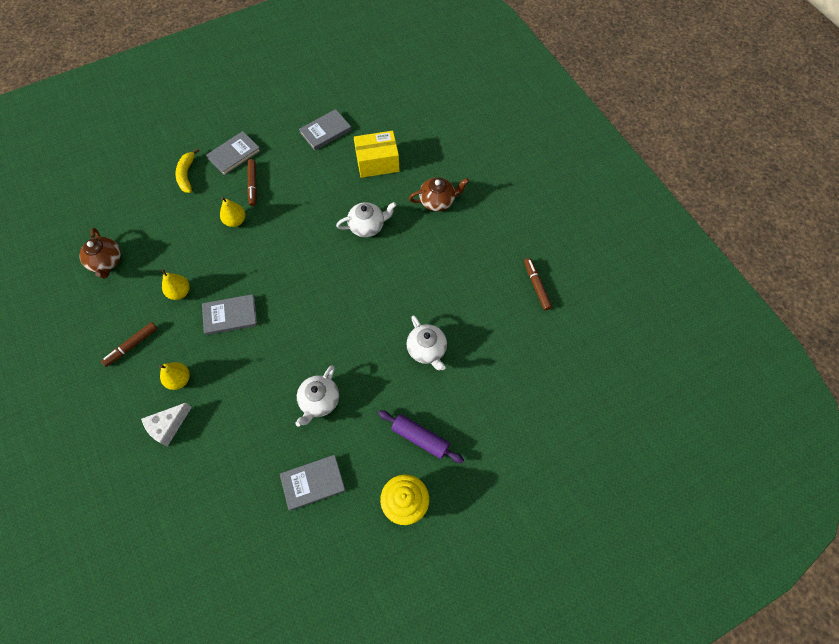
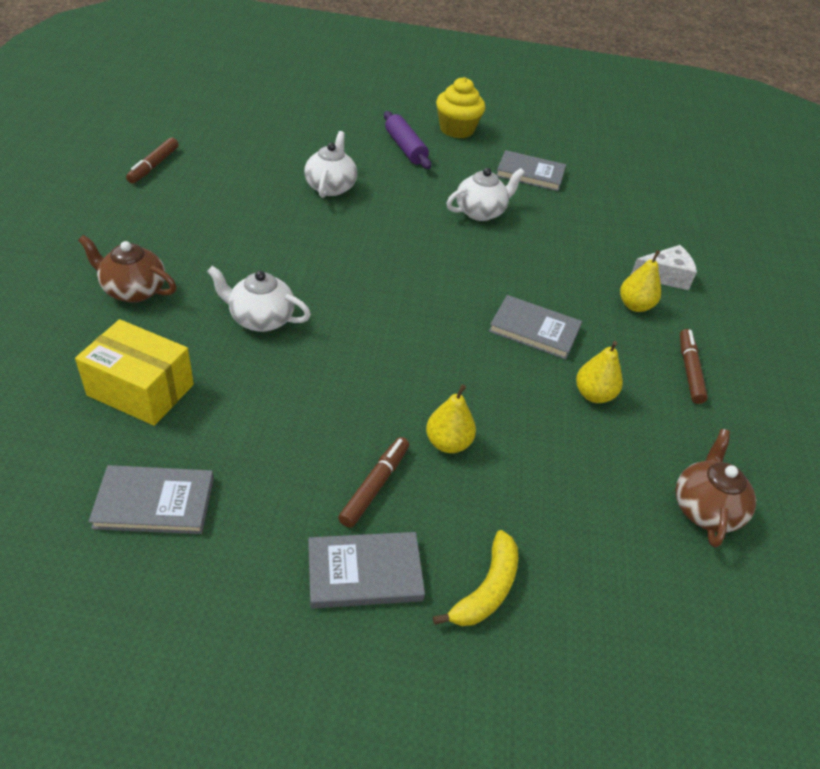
camera: 150 degrees left, 20 degrees down
(132, 345) = (689, 371): brown marker -> brown marker turned 75 degrees counterclockwise

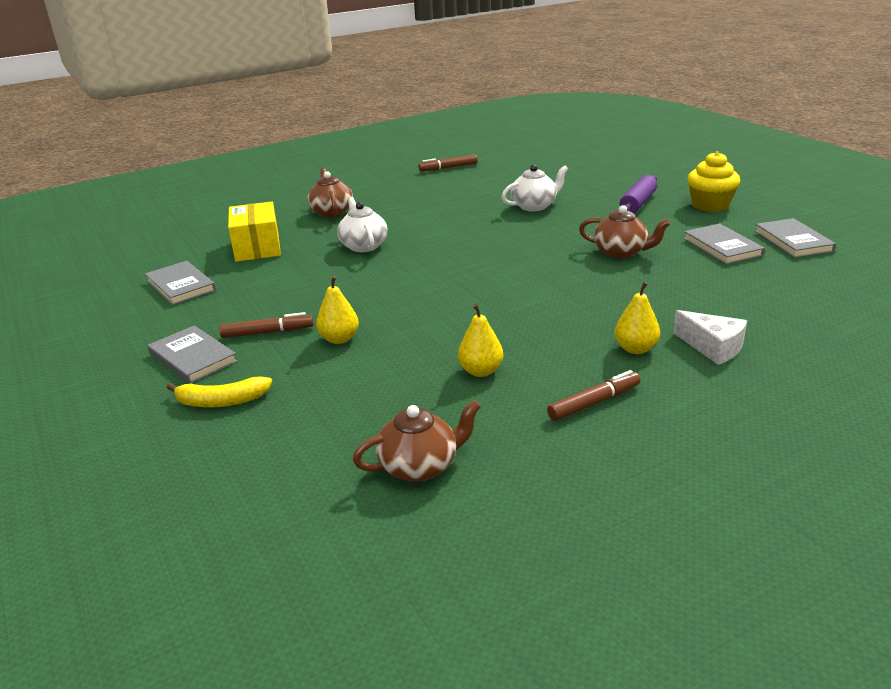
camera: 60 degrees right, 15 degrees down
(480, 212) = (621, 252): white teapot -> brown teapot
(534, 330) = (516, 322): grey book -> grey book (793, 241)

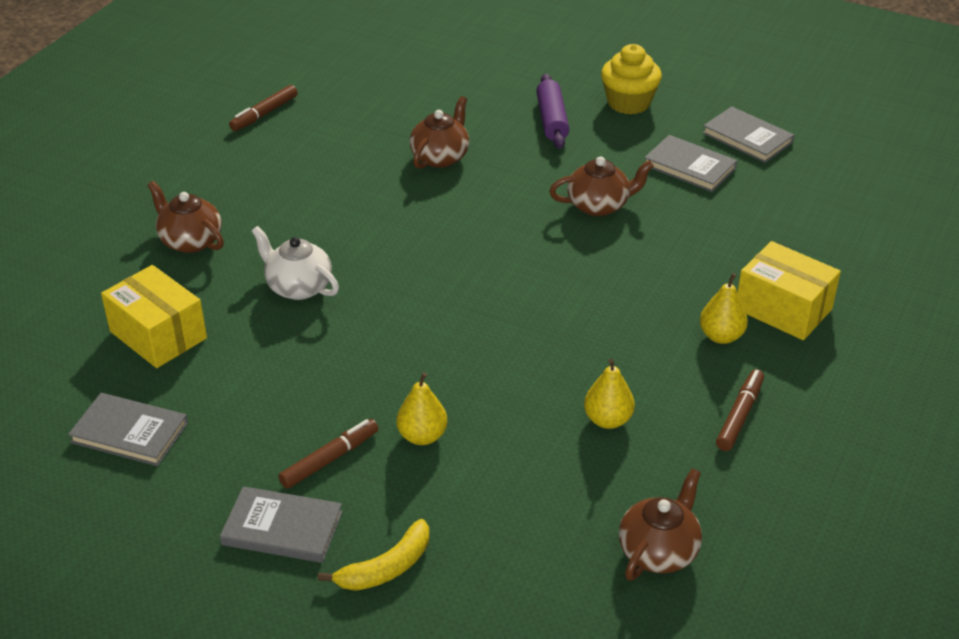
camera: 35 degrees left, 10 degrees up
(534, 206) = (440, 157): white teapot -> brown teapot
(712, 347) = (783, 309): white cheese -> yellow box

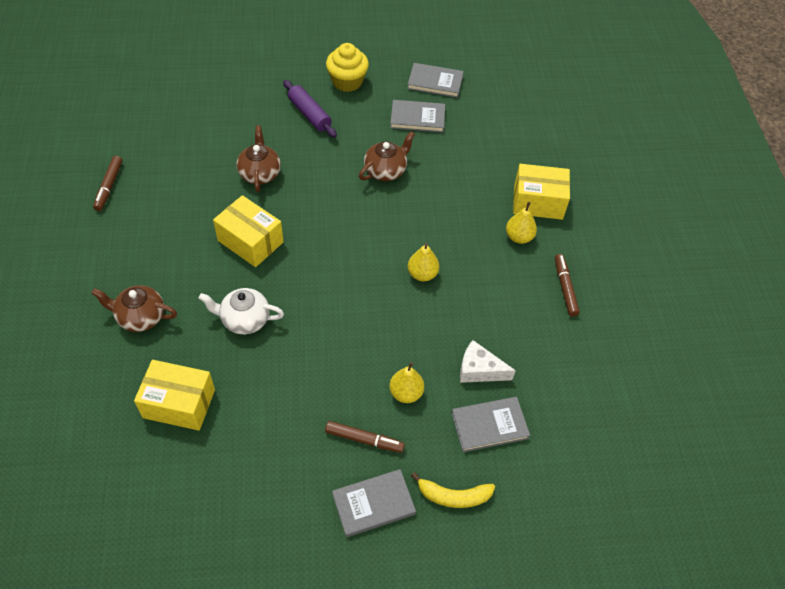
camera: 35 degrees left, 15 degrees up
(129, 433) = (221, 489): grey book -> grey book (489, 425)
(329, 459) = (364, 439): brown marker -> brown marker turned 90 degrees clockwise
(371, 216) = (250, 241): none -> yellow box
(386, 568) = (453, 496): yellow banana -> yellow banana turned 75 degrees clockwise
(538, 453) = (479, 370): none -> white cheese
(607, 420) = (500, 326): yellow pear -> yellow pear (422, 274)
(658, 551) = (586, 401): brown teapot -> none

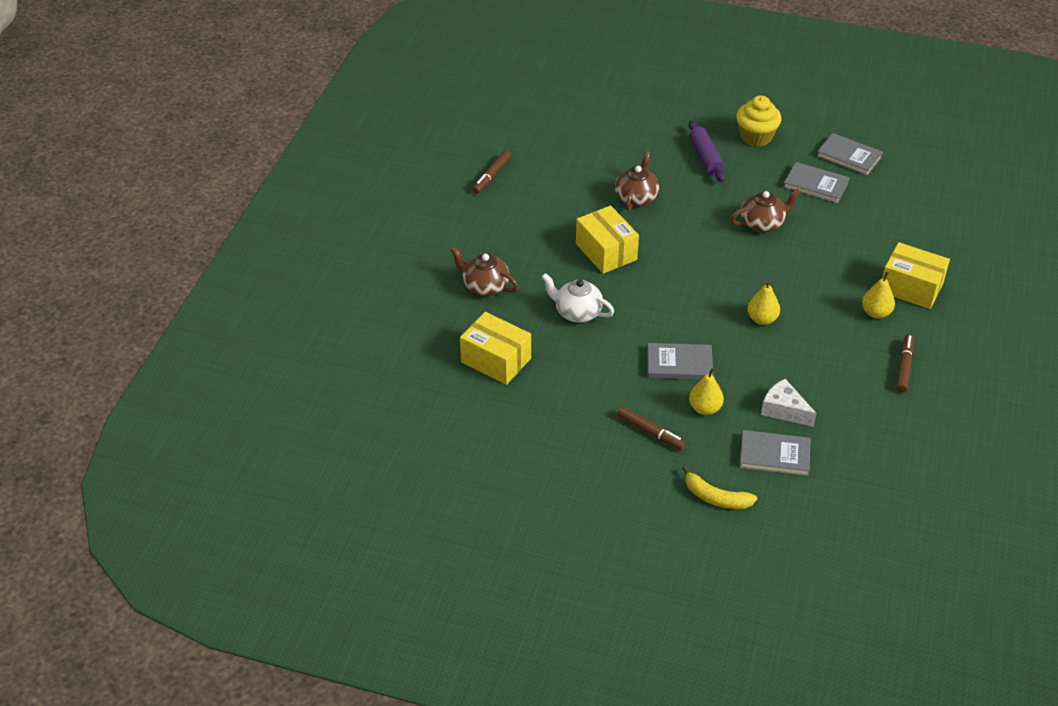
camera: 25 degrees right, 10 degrees down
(373, 504) = (639, 481): grey book -> grey book (679, 364)

